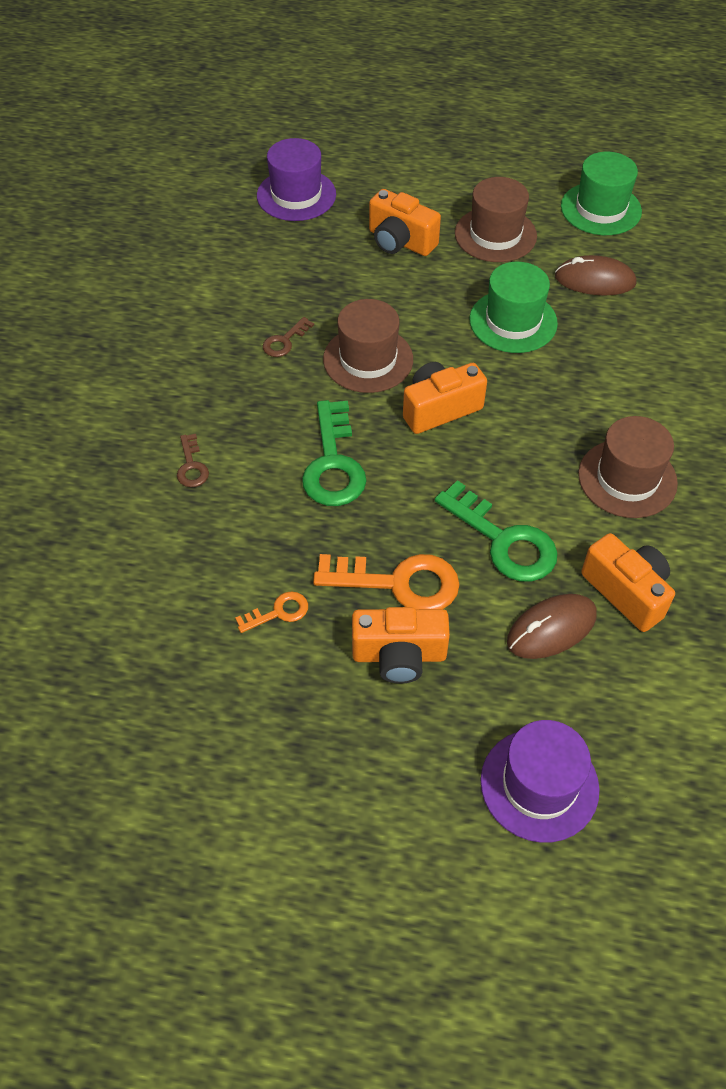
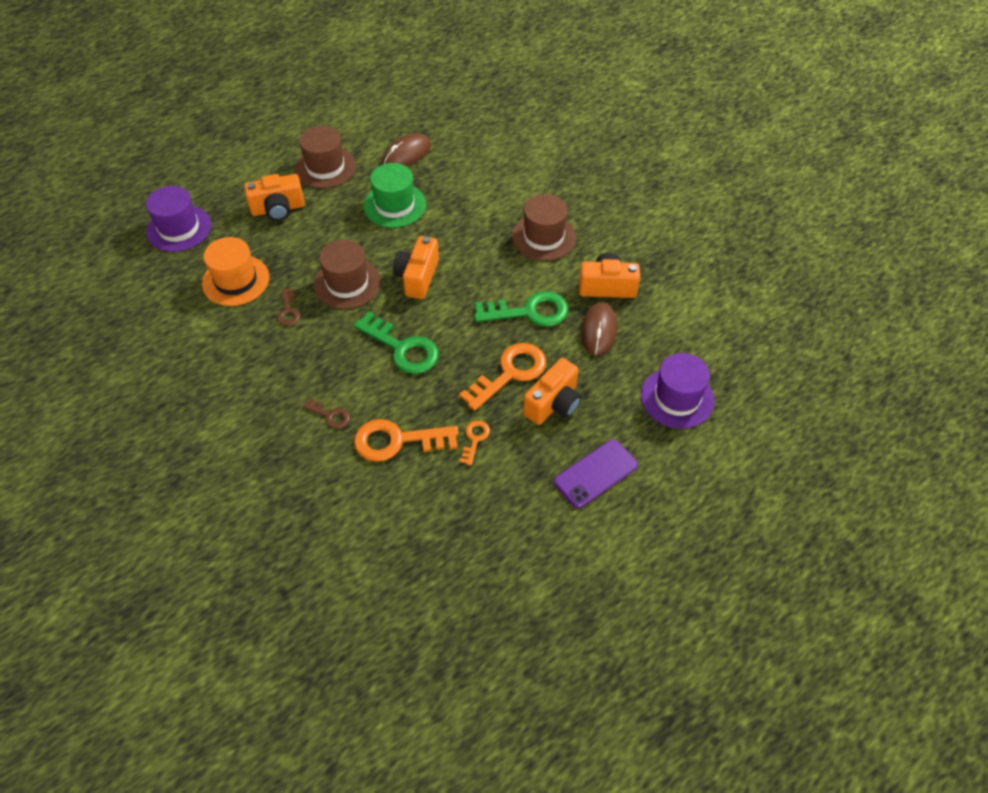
camera: 50 degrees left, 0 degrees up
(212, 544) = (397, 441): none -> orange key
(279, 277) = (236, 280): none -> orange hat
(342, 768) = (595, 473): none -> purple phone
(600, 209) = (362, 114): green hat -> none

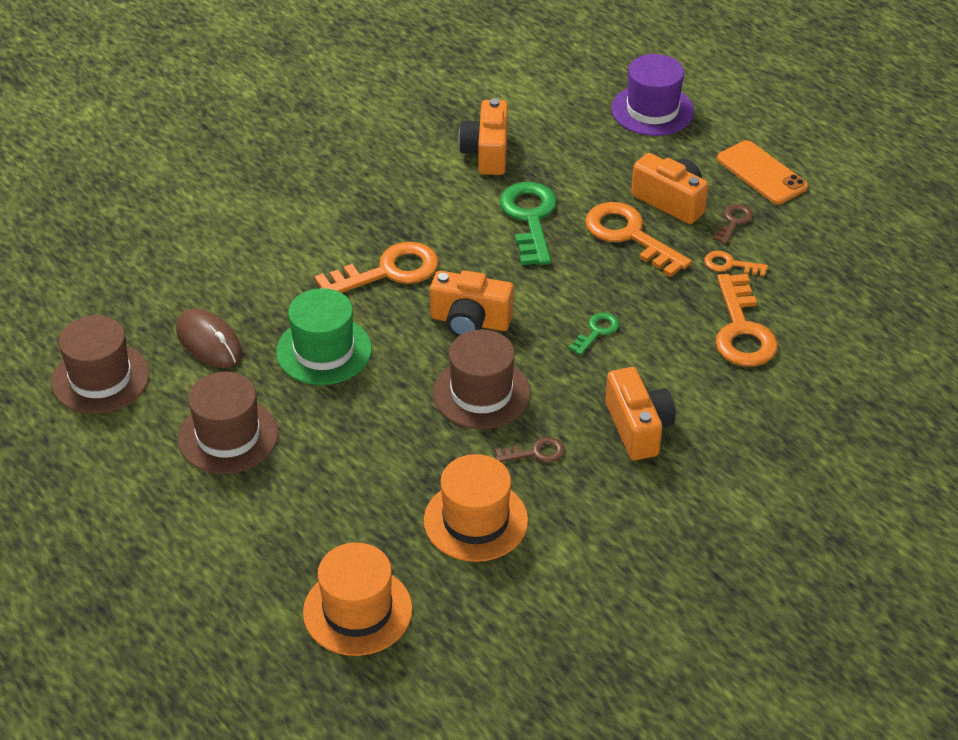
camera: 90 degrees left, 10 degrees down
(179, 228) = (357, 611): purple hat -> orange hat
(278, 209) = (321, 486): orange camera -> orange camera (638, 428)
(330, 415) = (712, 394): brown key -> brown key (734, 222)
(402, 348) = (597, 331): green key -> green key, size x0.50
(470, 234) = (388, 272): none -> orange key
(544, 237) = (397, 203): brown hat -> brown hat (100, 378)
(595, 473) = (761, 173): purple phone -> orange phone
(599, 331) = (558, 162): brown mouse -> none

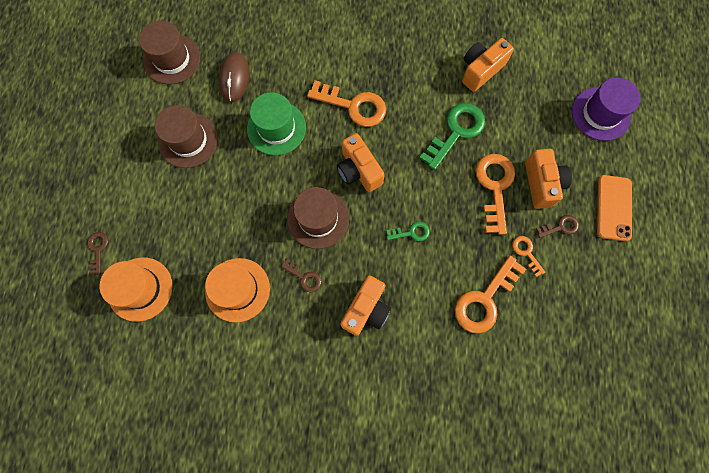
camera: 45 degrees right, 30 degrees up
(251, 618) = (98, 249): none -> brown key

